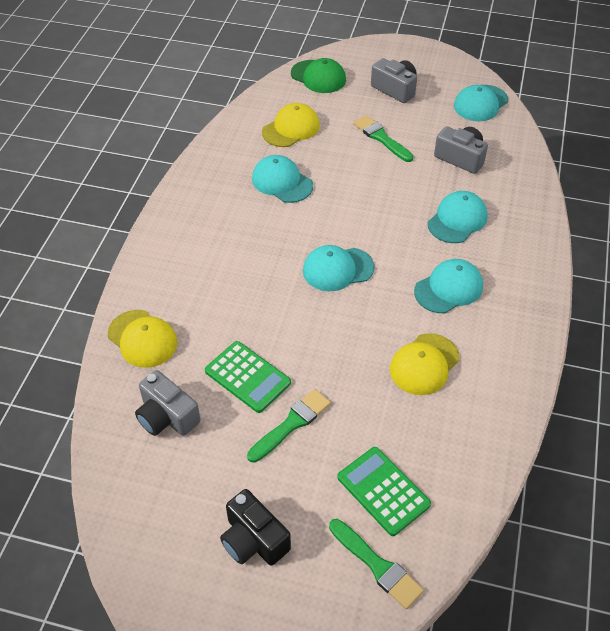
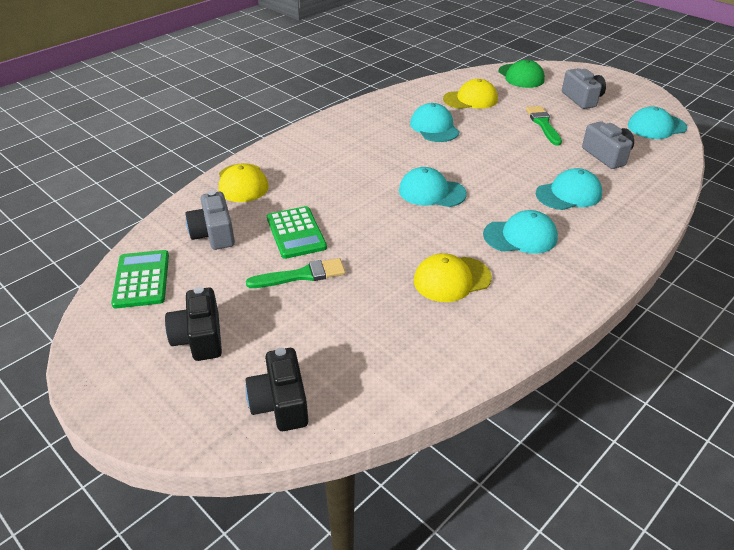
camera: 30 degrees right, 10 degrees down
(377, 566) = (280, 403): green brush -> black camera
(383, 491) = (335, 352): green calculator -> green calculator (142, 279)

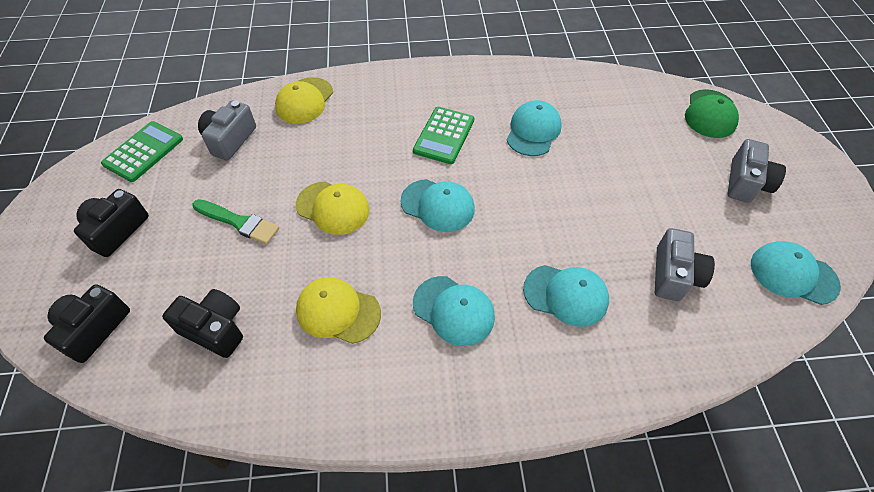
camera: 40 degrees right, 15 degrees up
(296, 233) = (283, 177): green calculator -> green calculator (444, 135)
(380, 341) = (215, 329): none -> black camera
(431, 192) = (438, 205): turquoise cap -> turquoise cap turned 150 degrees clockwise
(470, 99) = (613, 116): yellow cap -> yellow cap (333, 208)
(543, 124) = (653, 191): green brush -> none

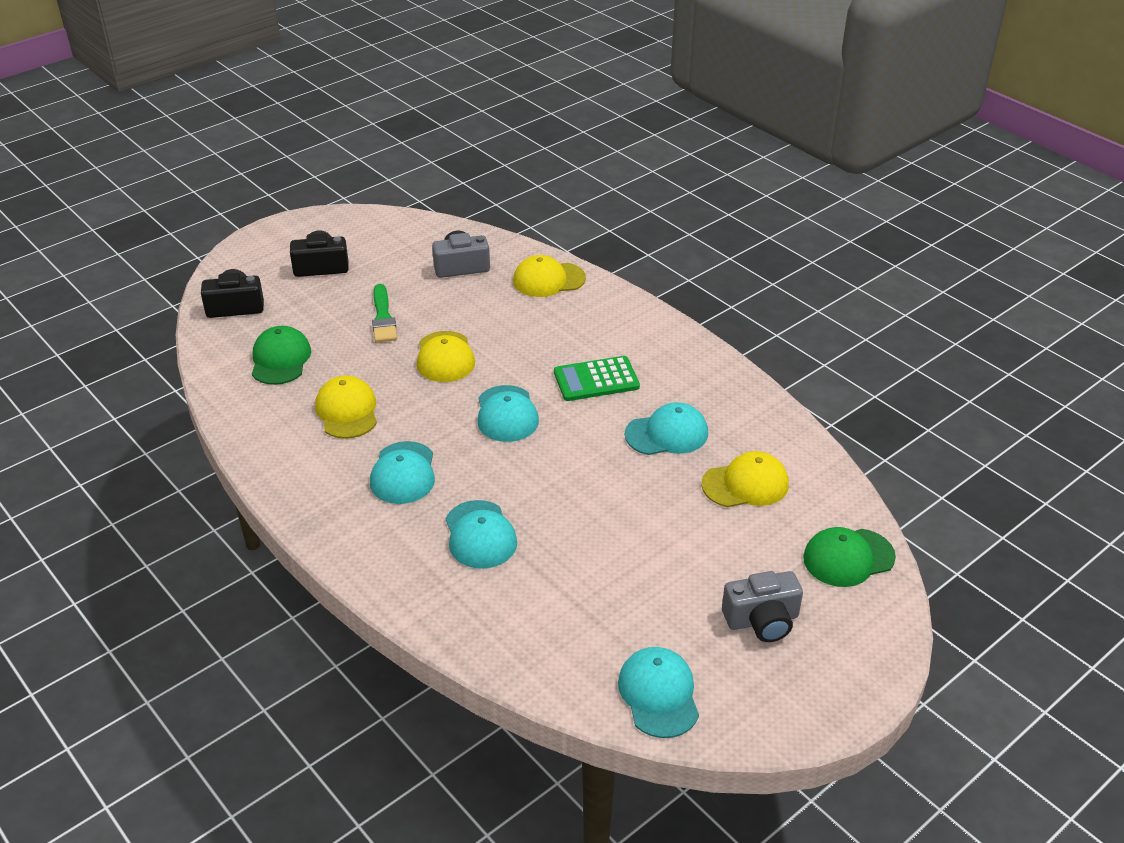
camera: 55 degrees right, 15 degrees down
(143, 152) = (404, 234): green calculator -> none
(215, 329) = (280, 359): black camera -> green cap
(612, 121) = (745, 484): none -> yellow cap
(674, 275) = (571, 601): grey camera -> none

